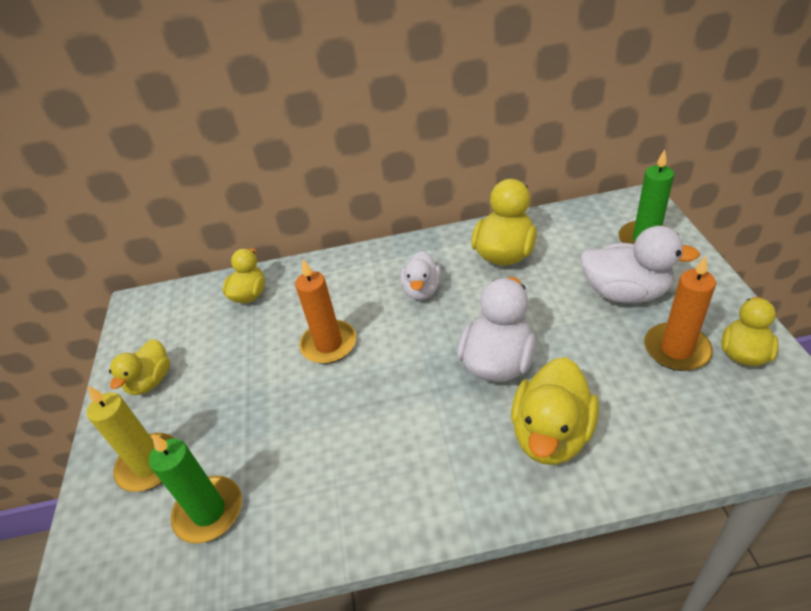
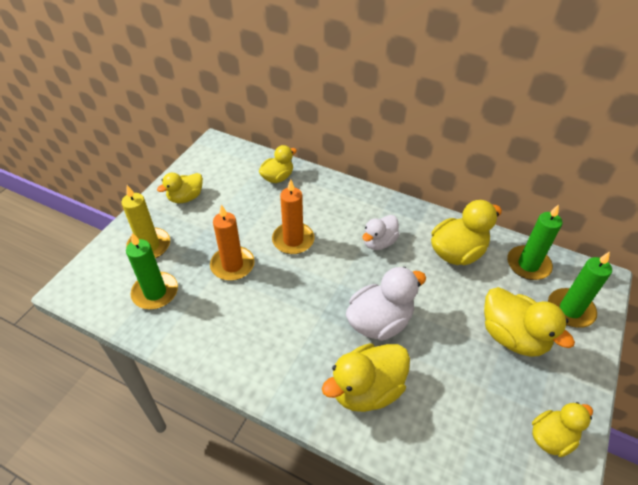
camera: 30 degrees right, 5 degrees up
(574, 226) = (528, 264): none -> green candle
(625, 292) = (513, 336): white duck -> yellow duck
(676, 349) = (505, 399): orange candle -> orange candle (232, 265)

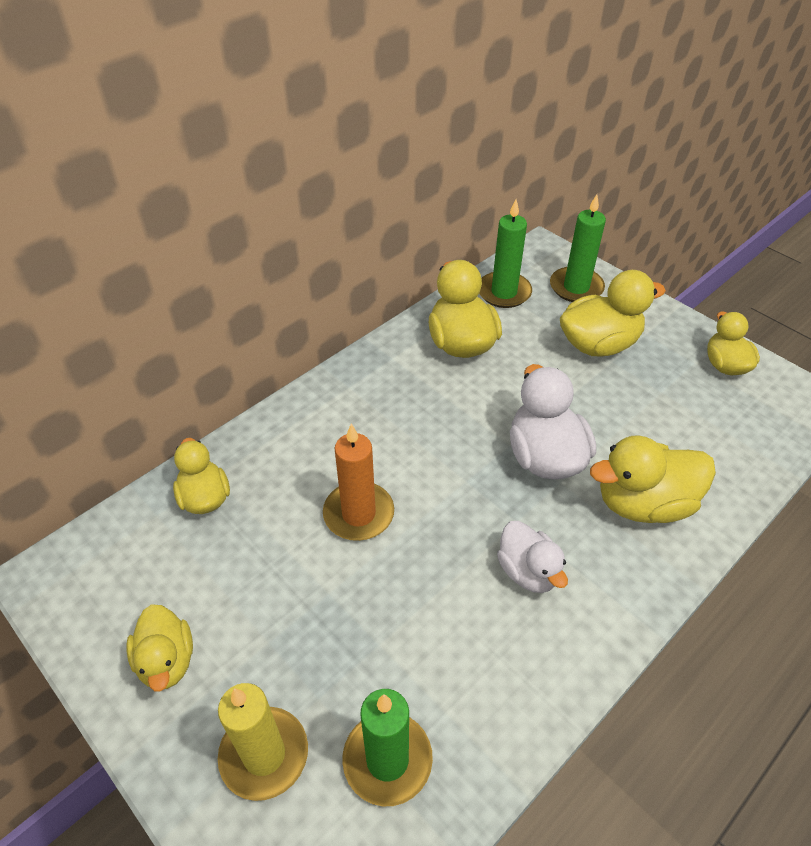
camera: 70 degrees left, 0 degrees up
(232, 265) = (375, 614): orange candle -> none
(366, 389) = (643, 503): yellow duck -> yellow duck turned 90 degrees clockwise
(379, 242) = (410, 413): white duck -> white duck (528, 571)

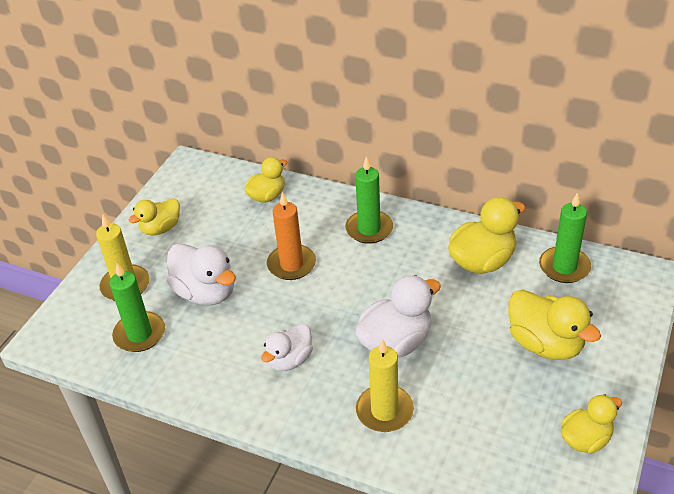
camera: 70 degrees right, 5 degrees down
(350, 635) = (206, 292): none -> white duck
(576, 287) = (611, 311): green candle -> green candle (369, 229)
(643, 503) = (384, 411): yellow duck -> yellow candle

